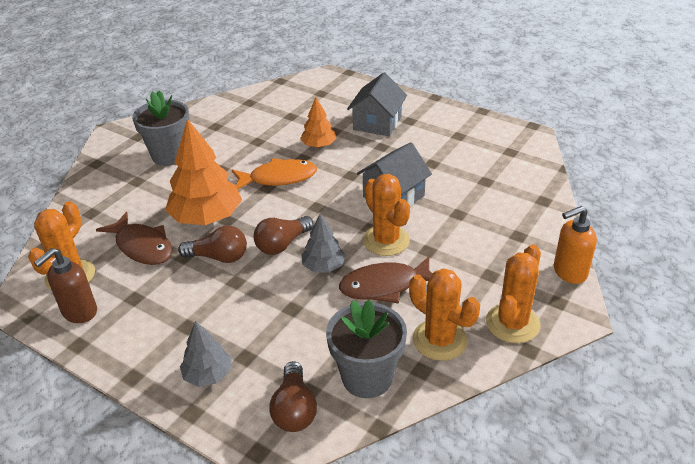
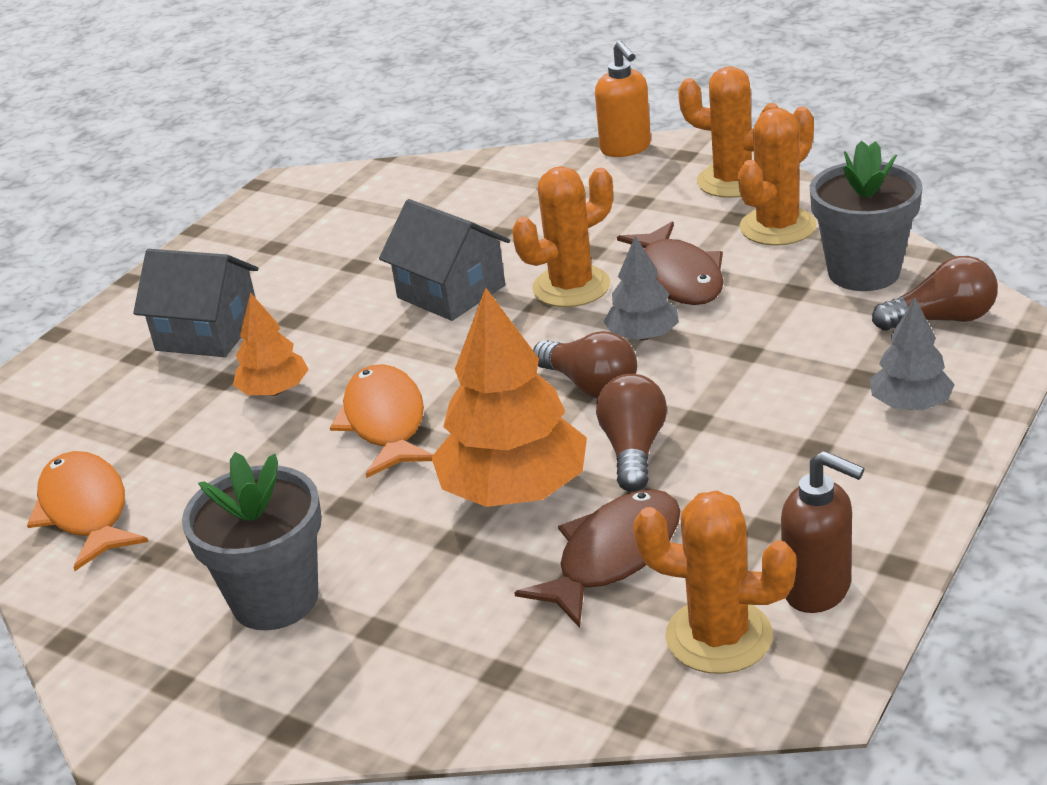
camera: 90 degrees left, 5 degrees down
(251, 107) = (86, 511): none -> orange fish

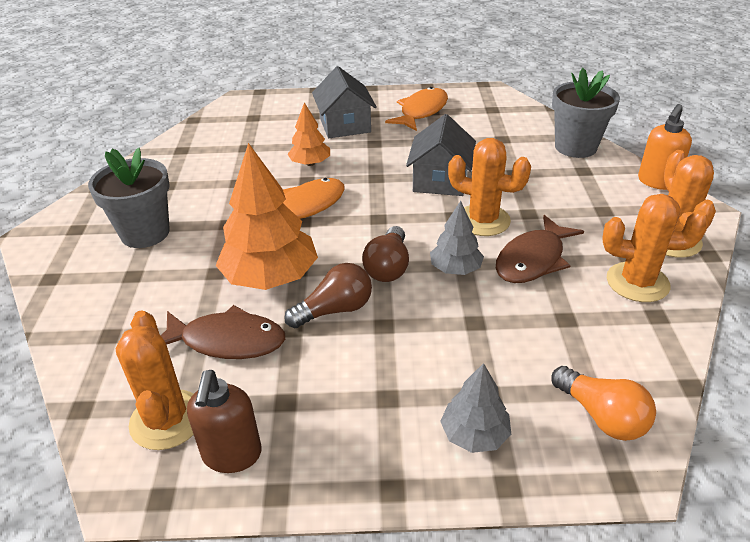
camera: 55 degrees right, 5 degrees up
(86, 511) = (189, 153): orange fish -> orange fish (421, 111)
(863, 272) = (624, 348): grey flower pot -> grey flower pot (575, 147)
(941, 319) = (601, 416): brown light bulb -> orange light bulb

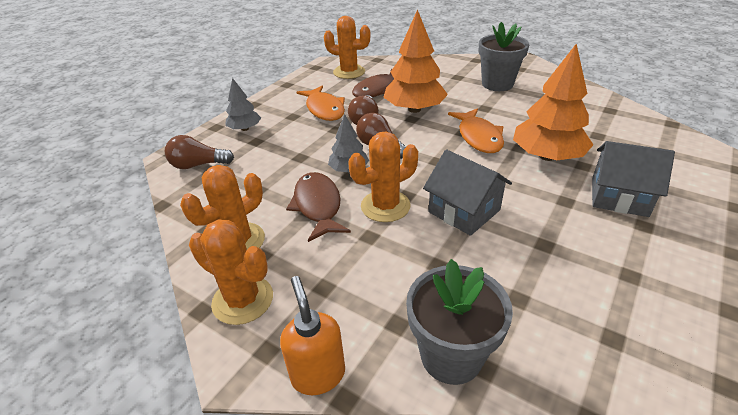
camera: 125 degrees right, 0 degrees up
(232, 455) = (314, 80): brown soap dispenser -> none
(310, 163) = (547, 156): orange tree -> orange tree, size x1.83
(421, 111) = (633, 265): orange fish -> orange fish (324, 109)
(601, 416) = (198, 165): orange light bulb -> brown light bulb

